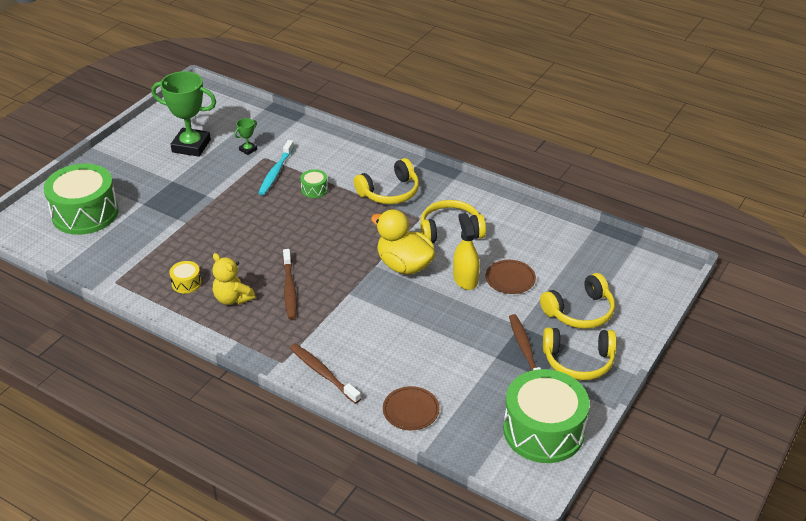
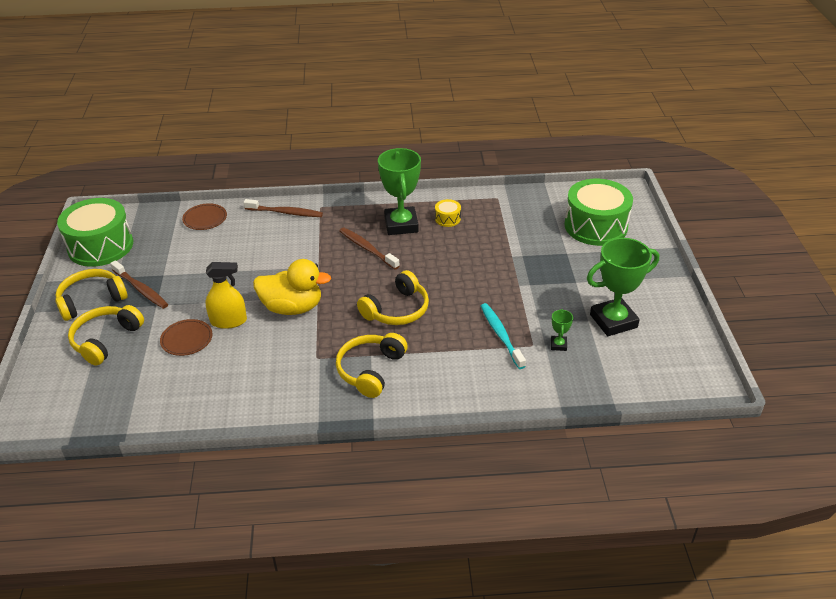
camera: 145 degrees right, 0 degrees up
(233, 298) = (401, 225): yellow teddy bear -> green trophy
(314, 189) = (444, 336): green drum -> none
(450, 230) = (276, 359): yellow headphones -> yellow headphones (397, 310)
(465, 279) = (228, 321): yellow spray bottle -> yellow spray bottle turned 45 degrees counterclockwise

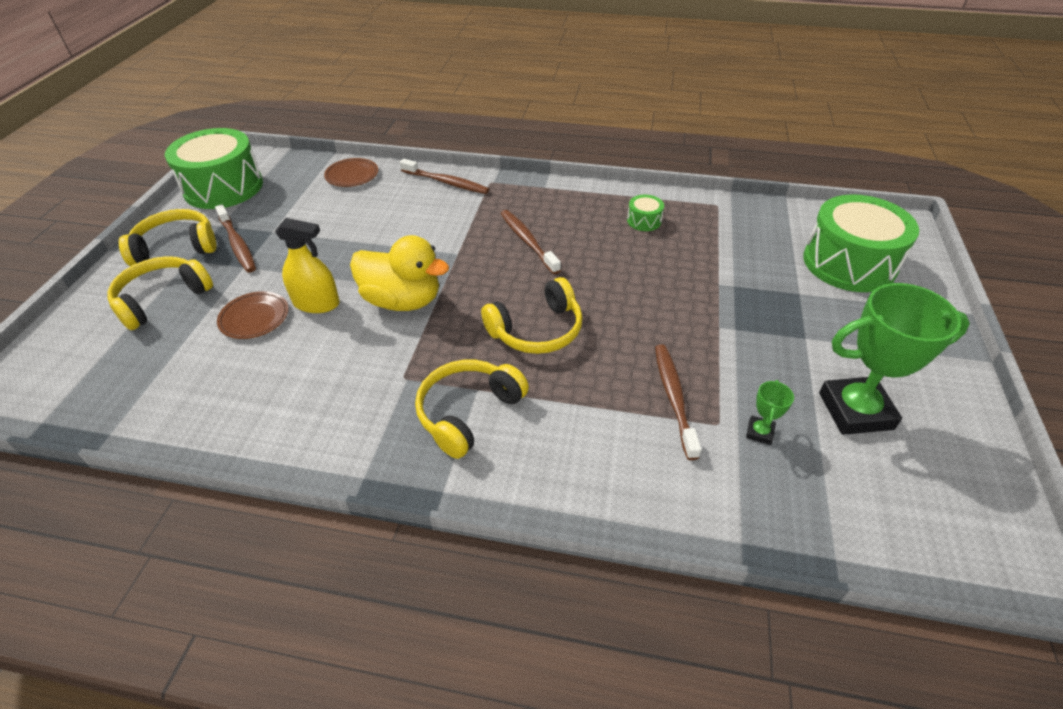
camera: 15 degrees right, 5 degrees up
(401, 225) = (581, 219): green trophy -> none
(447, 219) = (644, 221): yellow drum -> green drum
(501, 335) = (674, 398): turquoise toothbrush -> brown toothbrush

